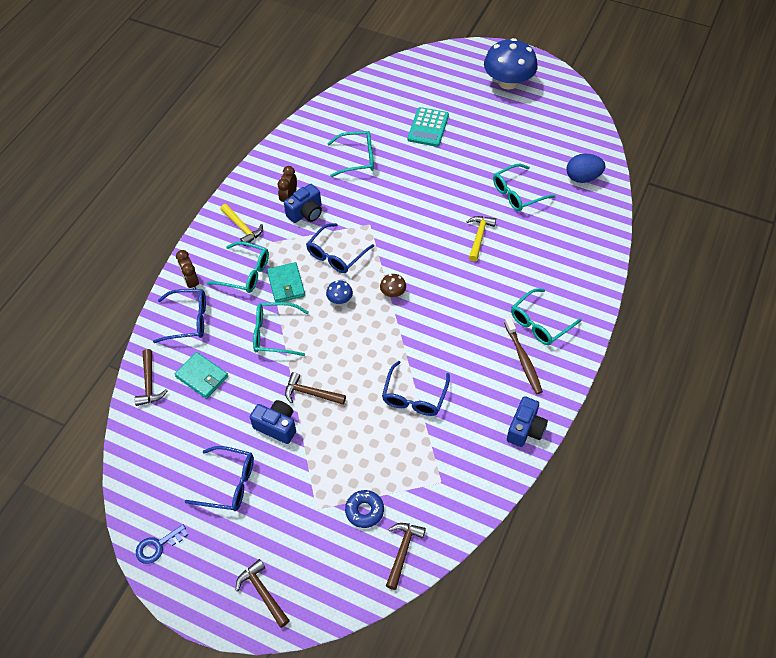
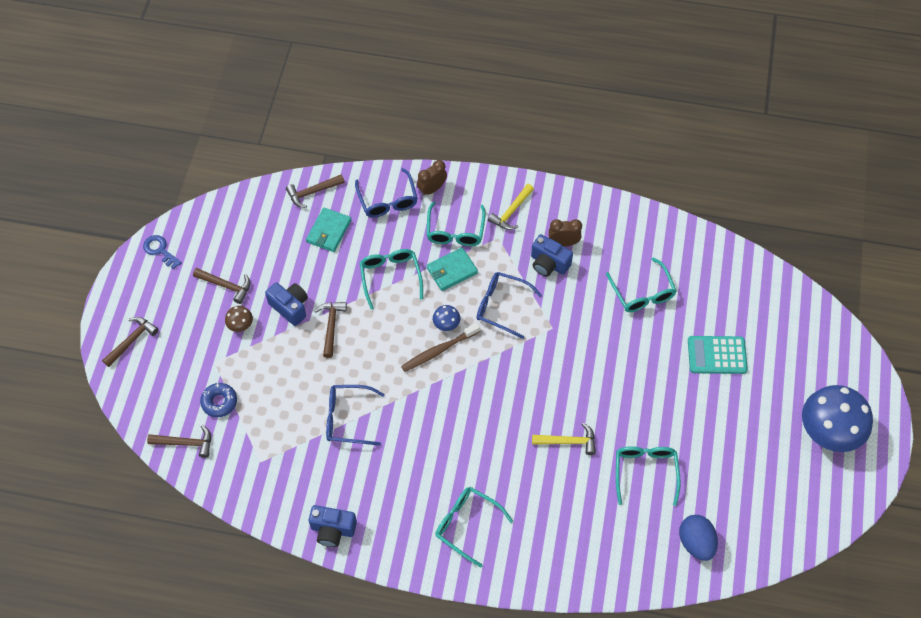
camera: 75 degrees right, 5 degrees up
(229, 483) = (226, 286): blue glasses -> brown hammer
(277, 426) = (290, 307): blue camera -> blue camera turned 60 degrees counterclockwise
(393, 292) = (468, 371): brown mushroom -> brown mushroom (240, 324)
(517, 194) = (645, 472): turquoise glasses -> turquoise glasses turned 45 degrees clockwise
(523, 359) = (416, 514): brown toothbrush -> brown toothbrush (438, 350)

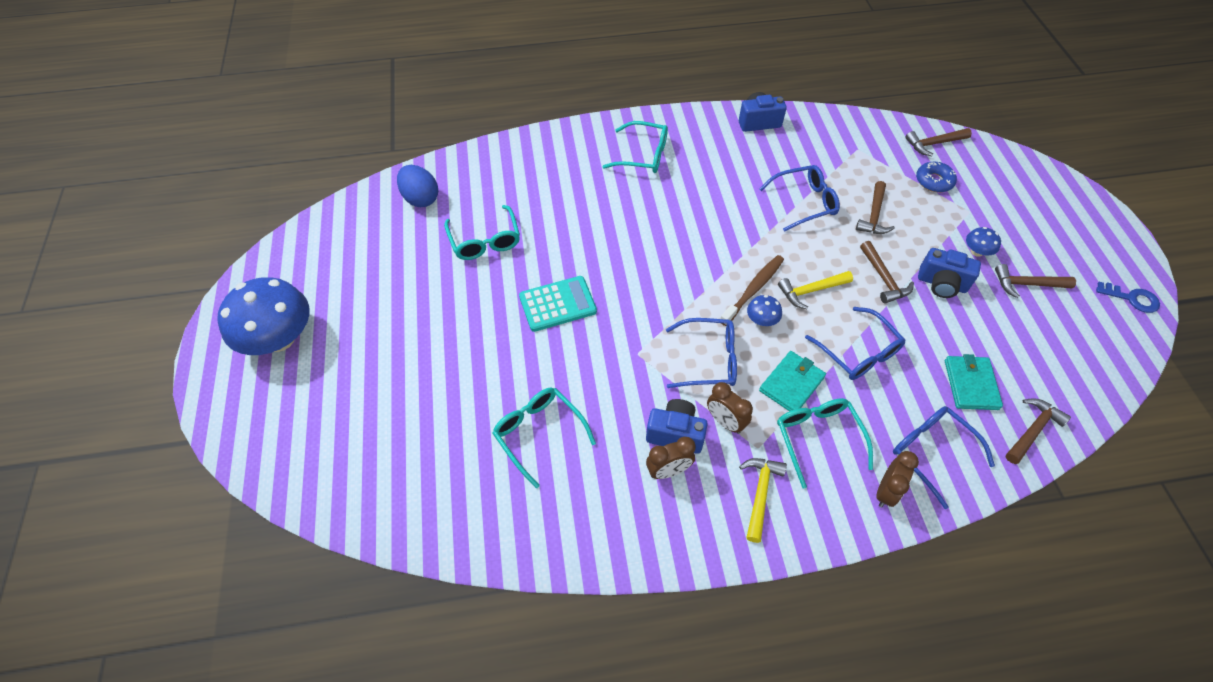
camera: 160 degrees right, 5 degrees down
(131, 341) = (1064, 205): brown hammer -> brown hammer (874, 215)
(240, 324) = (976, 251): brown mushroom -> blue mushroom
(390, 276) = (858, 352): turquoise glasses -> blue glasses
(511, 260) = (725, 422): none -> brown clock
(568, 441) = (574, 245): yellow hammer -> yellow hammer (811, 291)
(717, 355) = (425, 383): turquoise calculator -> turquoise calculator (557, 304)

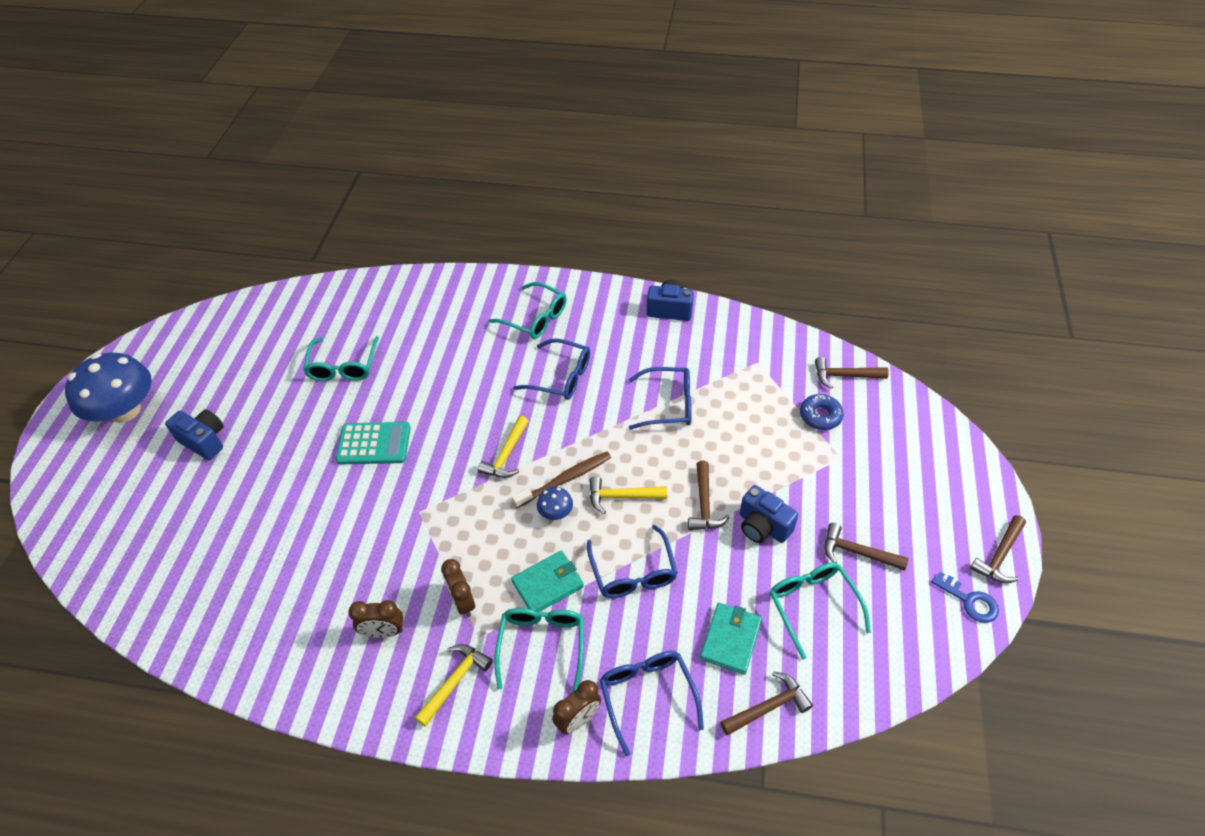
camera: 20 degrees right, 5 degrees down
(421, 198) = (310, 312): blue egg -> none
(538, 433) = (289, 560): turquoise glasses -> turquoise glasses (812, 605)
(675, 433) = (410, 598): blue camera -> blue camera (204, 441)
(688, 281) = (507, 455): none -> yellow hammer
(709, 360) = (482, 537): blue glasses -> blue glasses (561, 377)
(874, 215) = (733, 436): brown hammer -> brown hammer (999, 556)
(976, 251) = (822, 502): blue mushroom -> none

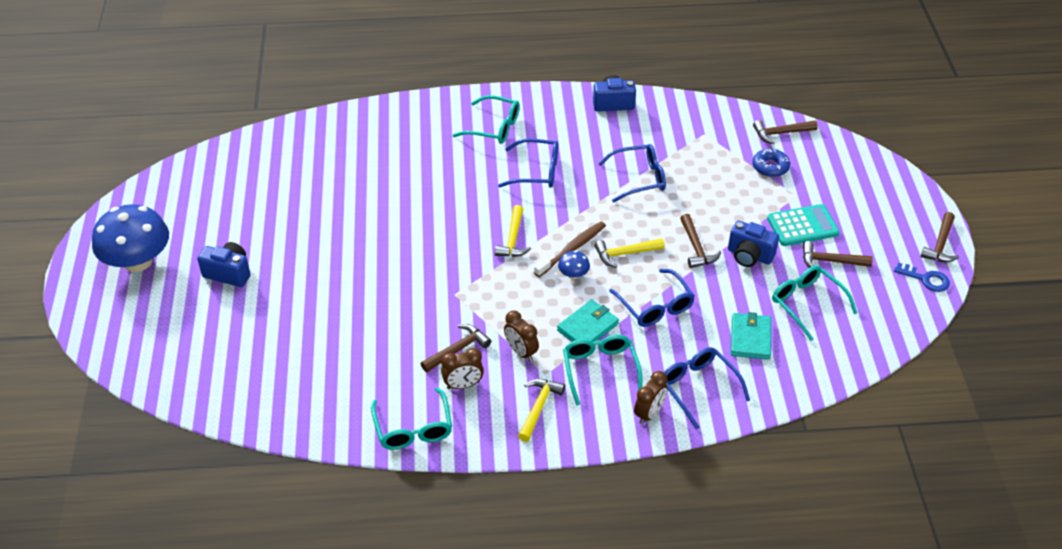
camera: 15 degrees left, 5 degrees down
(343, 367) = (331, 193): turquoise glasses -> turquoise glasses (413, 429)
(374, 444) = (390, 250): turquoise calculator -> turquoise calculator (802, 226)
(768, 707) = (794, 377): brown hammer -> brown hammer (457, 350)

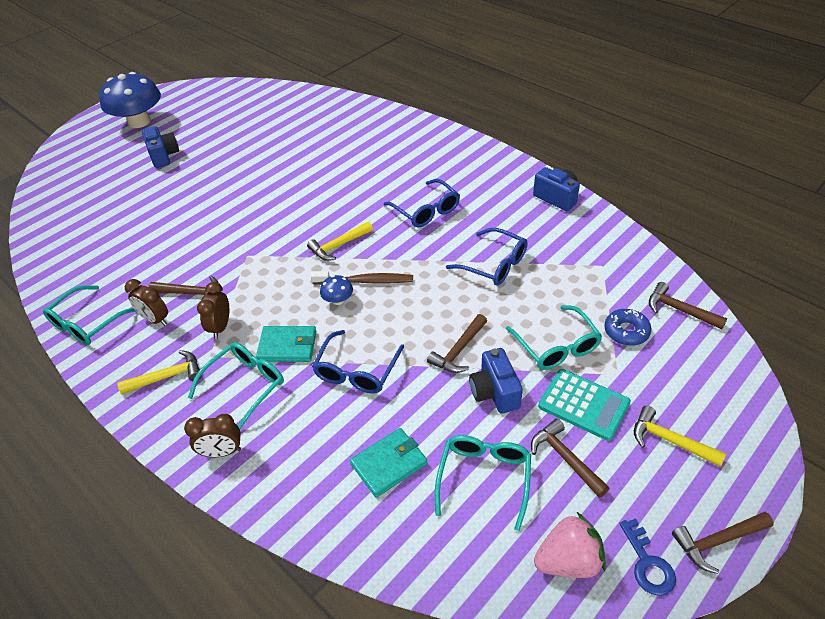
camera: 50 degrees right, 0 degrees up
(494, 127) = (443, 164): turquoise glasses -> turquoise glasses (557, 347)
(625, 254) = (397, 313): yellow hammer -> yellow hammer (670, 440)
(698, 387) = (286, 466): blue glasses -> none
(894, 307) = (568, 560): none -> pink strawberry

